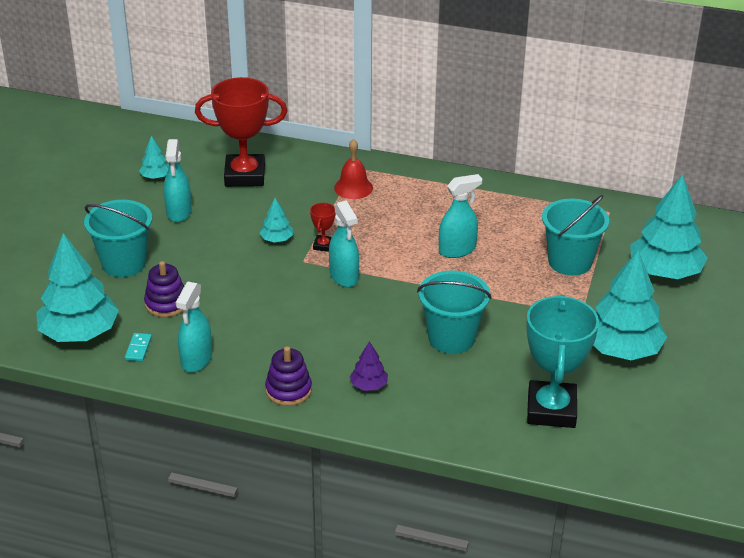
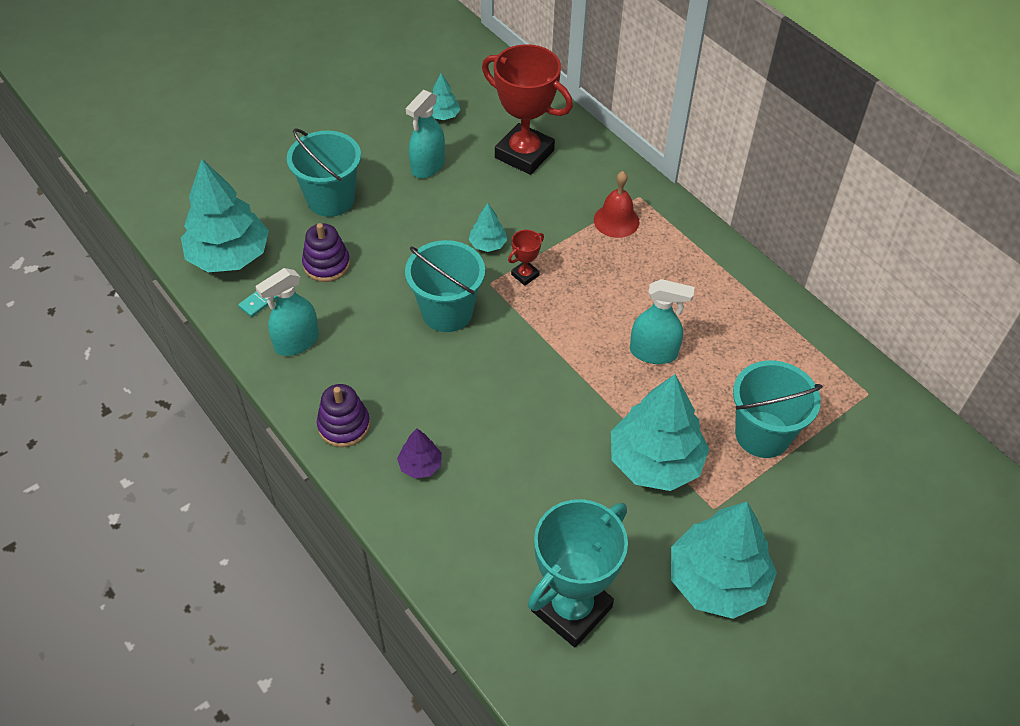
camera: 35 degrees right, 15 degrees up
(344, 276) = (512, 322): turquoise spray bottle -> none
(451, 338) = (550, 457): turquoise bucket -> turquoise bucket (447, 312)
(665, 272) = (862, 508): turquoise tree -> turquoise tree (655, 462)

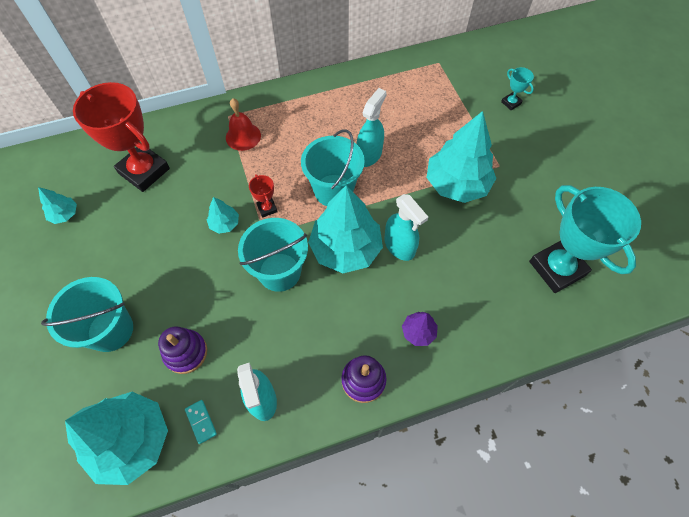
camera: 70 degrees left, 10 degrees up
(427, 166) = (117, 242): turquoise spray bottle -> turquoise spray bottle (399, 246)
(524, 154) = (144, 171): red trophy -> red trophy turned 75 degrees clockwise
(717, 580) = (550, 182): turquoise tree -> turquoise tree (345, 248)
(762, 434) = (452, 122): turquoise bucket -> turquoise bucket (333, 190)
(843, 503) = (511, 103): none -> turquoise trophy

